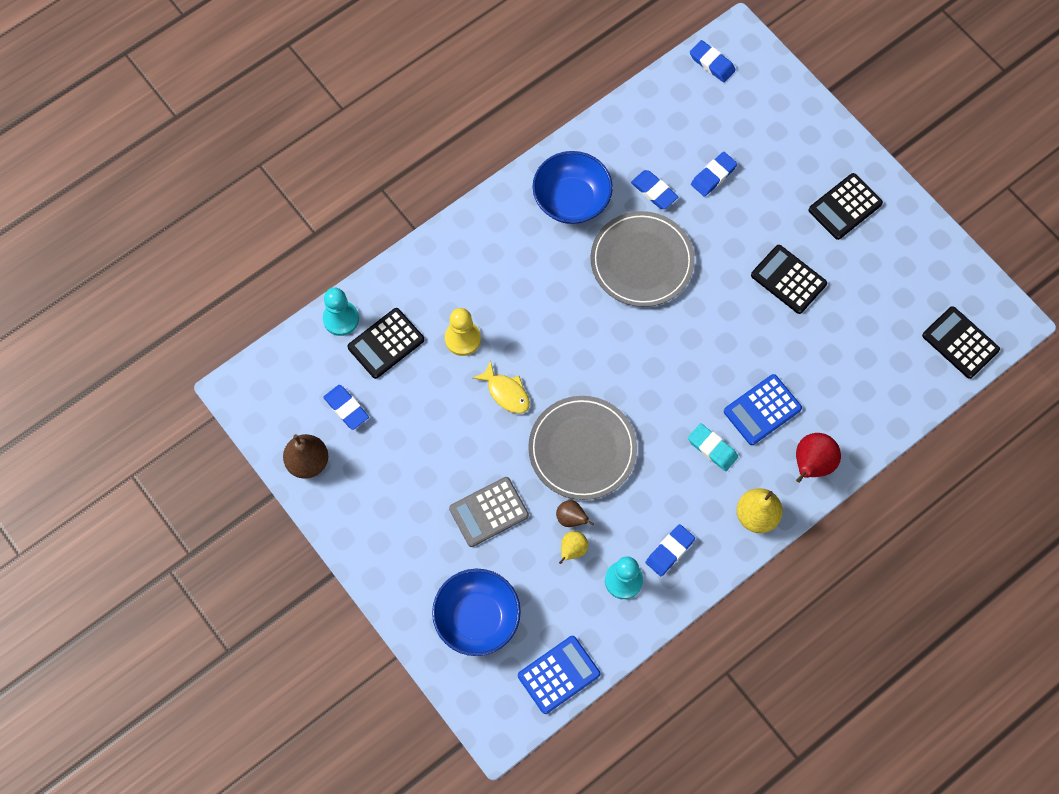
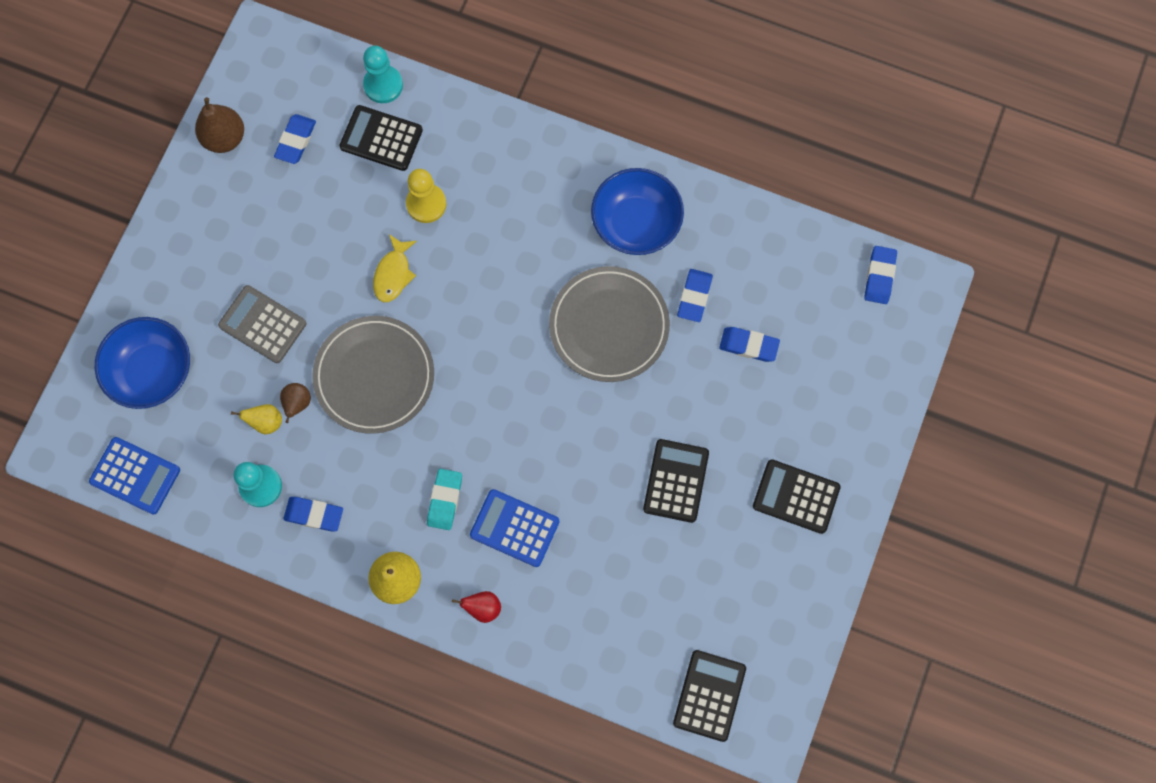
camera: 60 degrees right, 5 degrees up
(811, 464) = (483, 608): red pear -> red pear, size x0.60

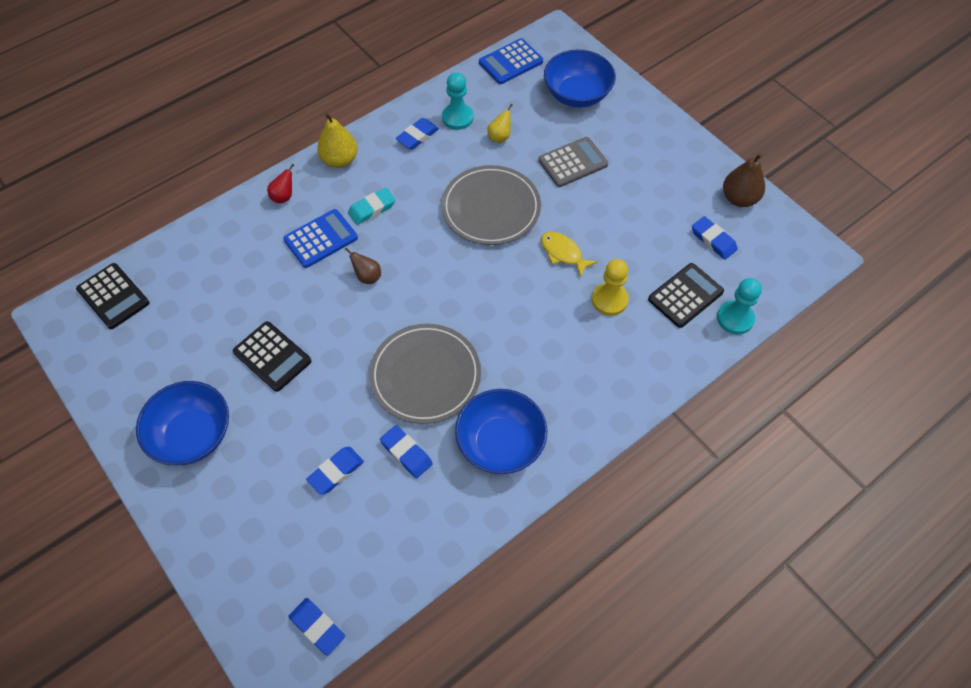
camera: 120 degrees right, 15 degrees down
(297, 404) = (501, 158): brown pear -> brown pear (367, 277)
(445, 500) = (372, 208): turquoise eraser -> turquoise eraser turned 75 degrees counterclockwise
(796, 496) = (192, 435): black calculator -> blue bowl

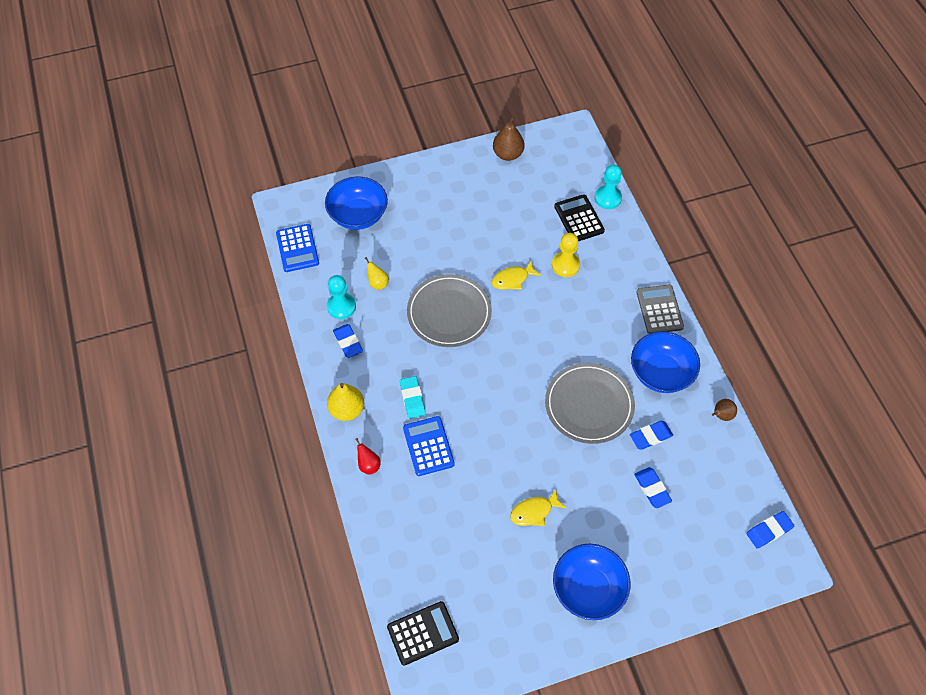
camera: 70 degrees left, 0 degrees up
(272, 356) = (534, 511): black calculator -> yellow fish
(367, 277) = (482, 421): brown pear -> brown pear (721, 415)
(573, 162) = (428, 243): grey calculator -> grey calculator (659, 310)
(713, 240) = (538, 184): blue eraser -> none

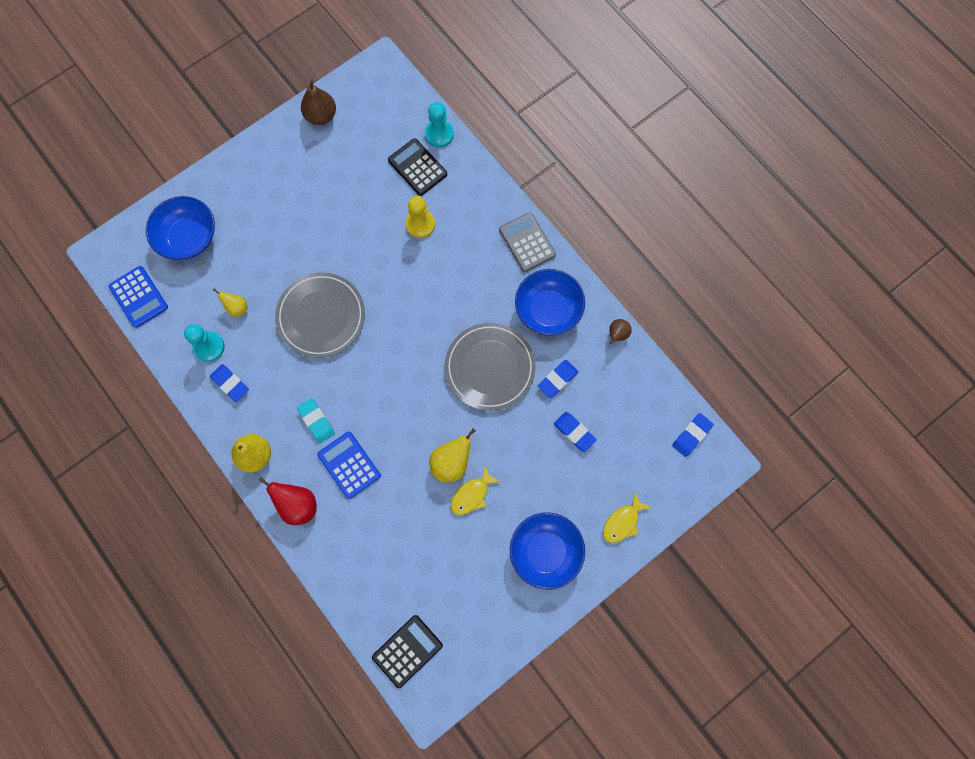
camera: 20 degrees left, 15 degrees up
(369, 465) = (297, 505): red pear -> red pear, size x1.66
(512, 279) = (372, 258): yellow fish -> yellow fish (622, 522)
(524, 476) = (451, 462): none -> yellow pear

